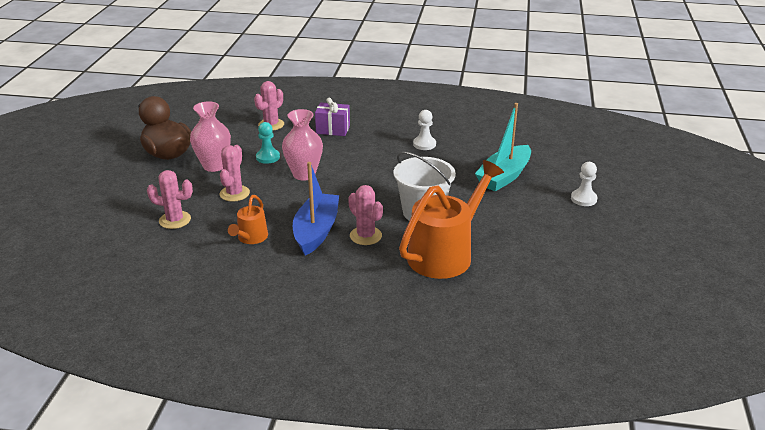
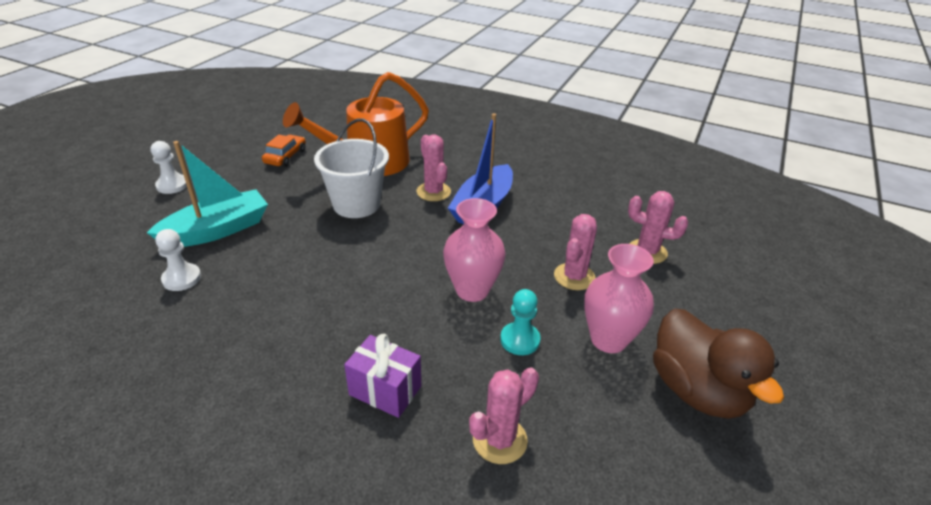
camera: 165 degrees left, 5 degrees up
(250, 238) = (555, 212): orange watering can -> none
(424, 144) = (260, 312): white pawn -> white pawn (182, 278)
(529, 243) = (285, 156): none -> orange car

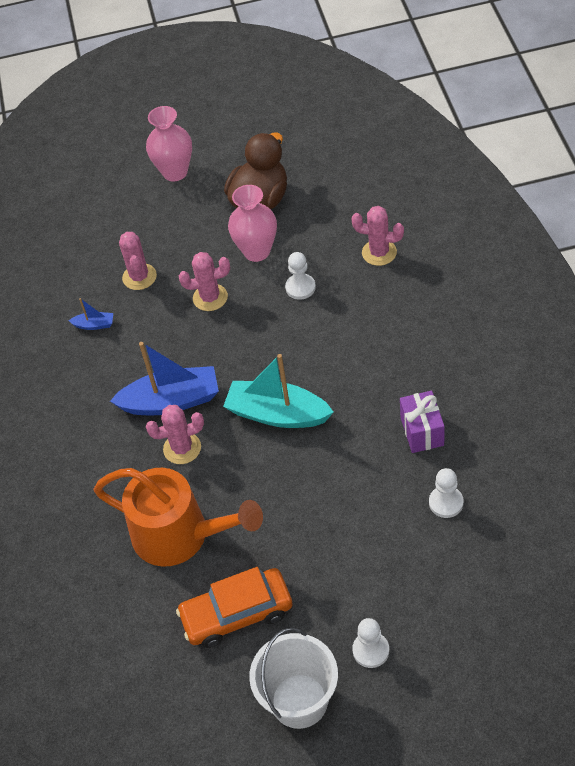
camera: 120 degrees left, 15 degrees up
(217, 230) = (382, 542): turquoise boat -> turquoise boat (277, 414)
(285, 156) = (237, 613): orange car -> orange car, size x1.66
(356, 204) = (254, 484): white bucket -> white bucket (299, 701)
(385, 390) = (402, 316): purple gift -> purple gift (422, 431)
(433, 192) = (182, 448): pink cactus -> pink cactus turned 45 degrees clockwise
(472, 290) = (280, 338): pink vase -> pink vase (175, 172)
(520, 340) = (300, 287): turquoise pawn -> white pawn
(611, 207) = (94, 325): none -> blue boat

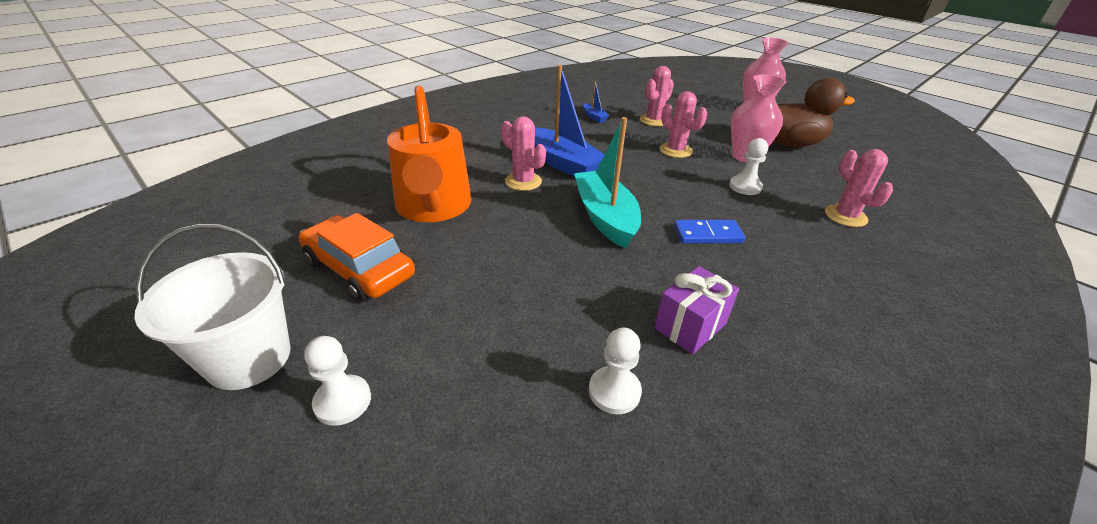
camera: 50 degrees right, 15 degrees down
(342, 358) = (707, 234): none -> blue domino

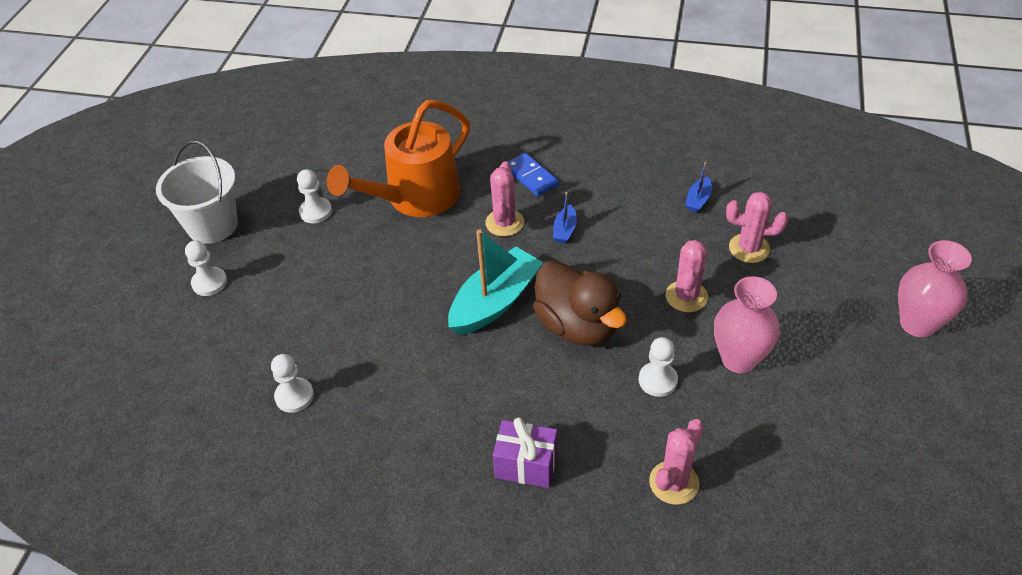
camera: 60 degrees right, 10 degrees up
(359, 268) = (315, 211): orange car -> white pawn
(563, 163) = (565, 230): blue boat -> blue boat, size x0.44
(690, 326) = (388, 412): purple gift -> purple gift (526, 465)
(707, 234) = (530, 381): blue domino -> blue domino (531, 177)
(790, 144) = (829, 391): brown duck -> brown duck (577, 326)

